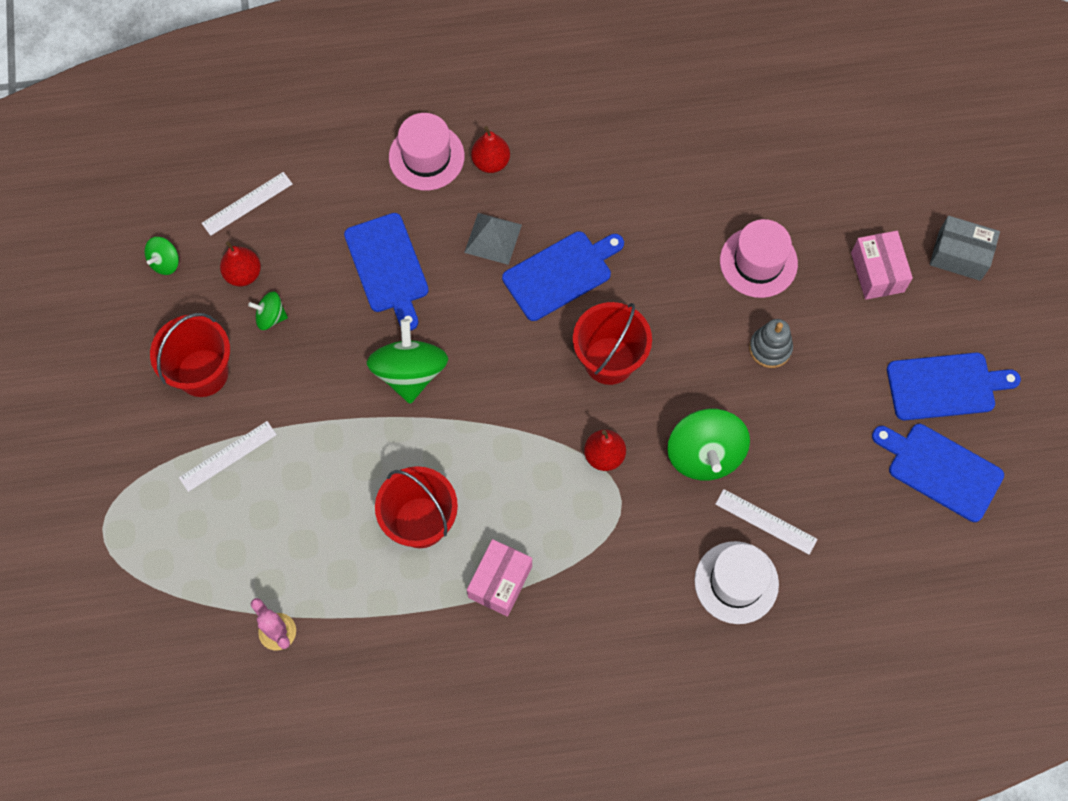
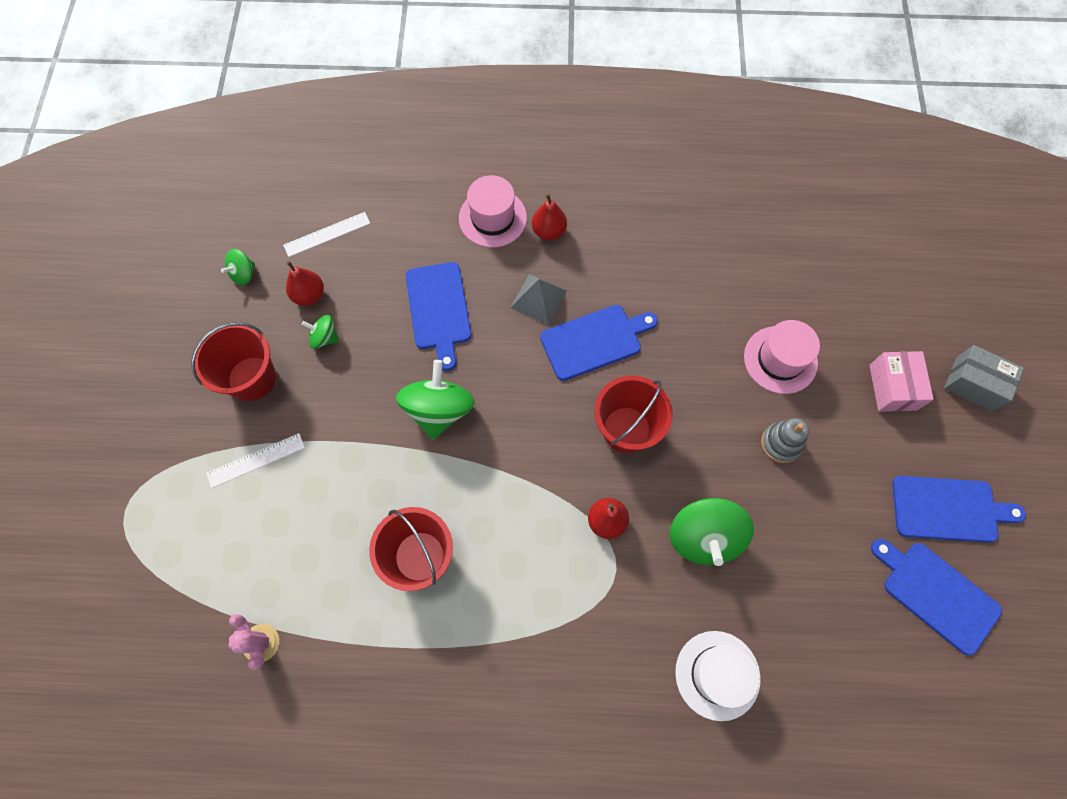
camera: 10 degrees right, 0 degrees up
(500, 582) = (484, 631): pink box -> none
(766, 521) = (755, 616): white ruler -> none

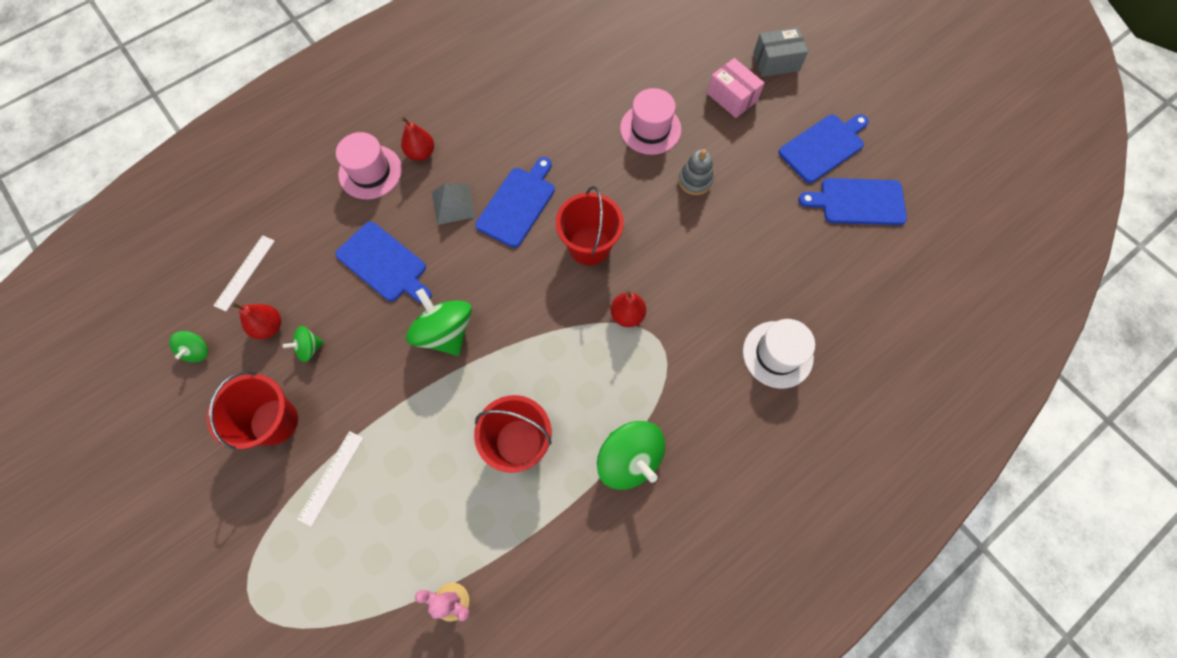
camera: 40 degrees left, 0 degrees up
(704, 537) = (697, 275): green spinning top -> green spinning top (629, 459)

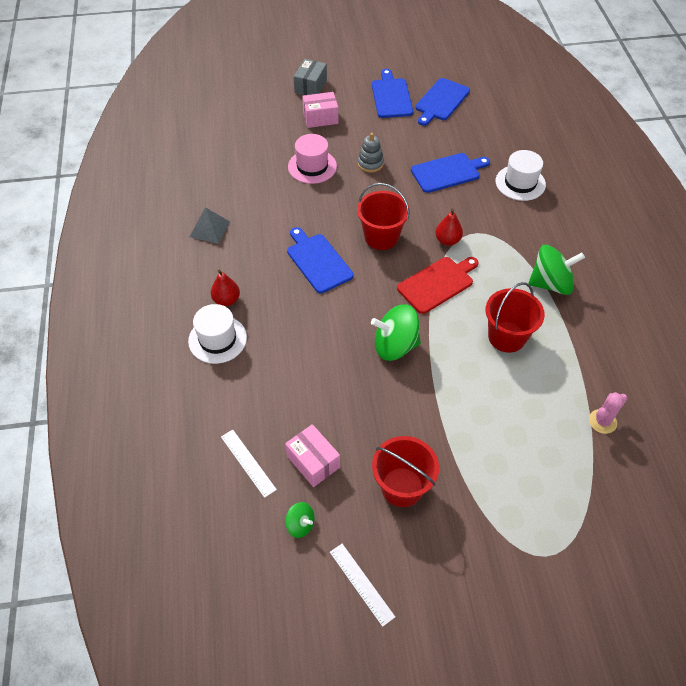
camera: 60 degrees left, 15 degrees down
(269, 327) = (313, 461): red pear -> pink box
(309, 348) = (351, 439): green spinning top -> none
(331, 477) = (471, 463): white ruler -> white ruler (361, 584)
(370, 172) = (217, 339): pink hat -> white hat
(384, 264) = (310, 361): blue cutting board -> blue cutting board (448, 172)
(453, 204) = (289, 298): grey pyramid -> grey pyramid (209, 229)
(555, 334) = (437, 283): none -> red cutting board

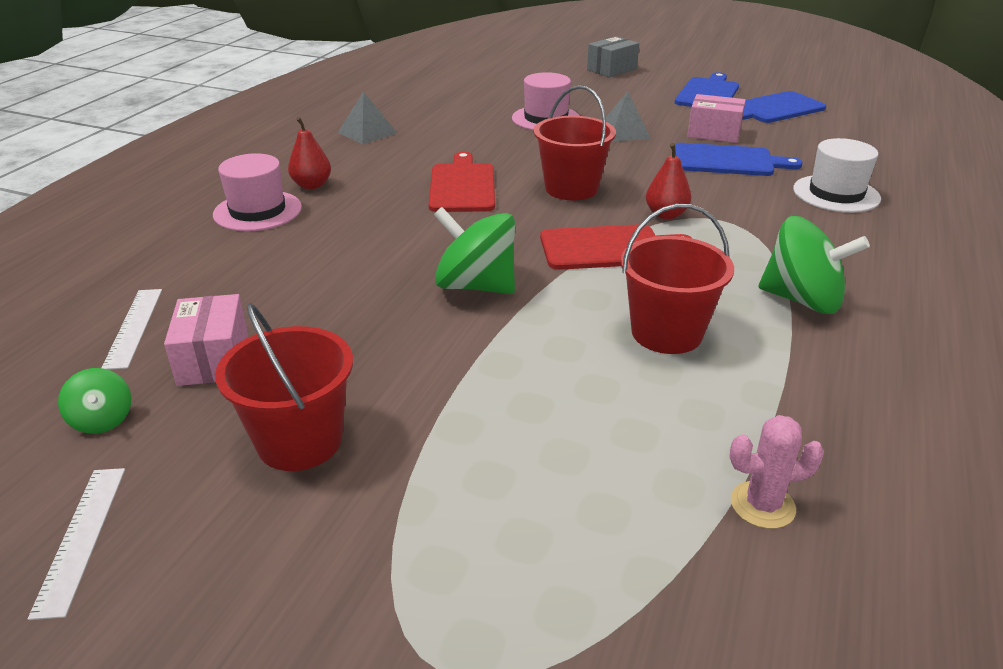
camera: 30 degrees right, 20 degrees down
(217, 339) = (257, 211): white hat -> pink hat
(318, 261) = (462, 186): blue cutting board -> red cutting board
(320, 118) = (598, 90): pink box -> pink box (714, 133)
(370, 163) = (624, 132): grey stacking toy -> grey pyramid

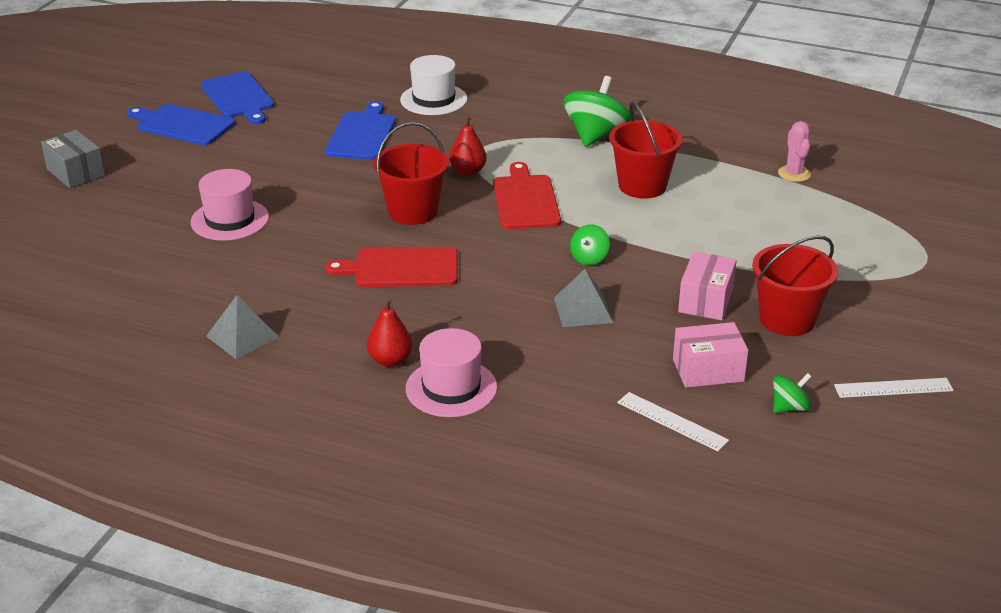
camera: 90 degrees left, 0 degrees up
(133, 327) = (672, 421): white ruler -> white ruler turned 45 degrees clockwise
(476, 286) = (589, 258): green spinning top -> green spinning top, size x0.51
(624, 132) = (280, 178): grey pyramid -> grey pyramid (583, 310)
(714, 133) = (294, 133): pink box -> pink box (705, 300)

